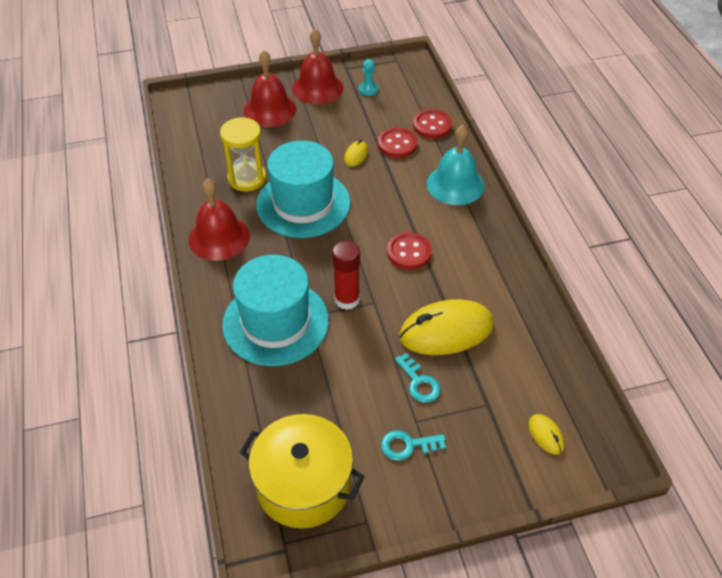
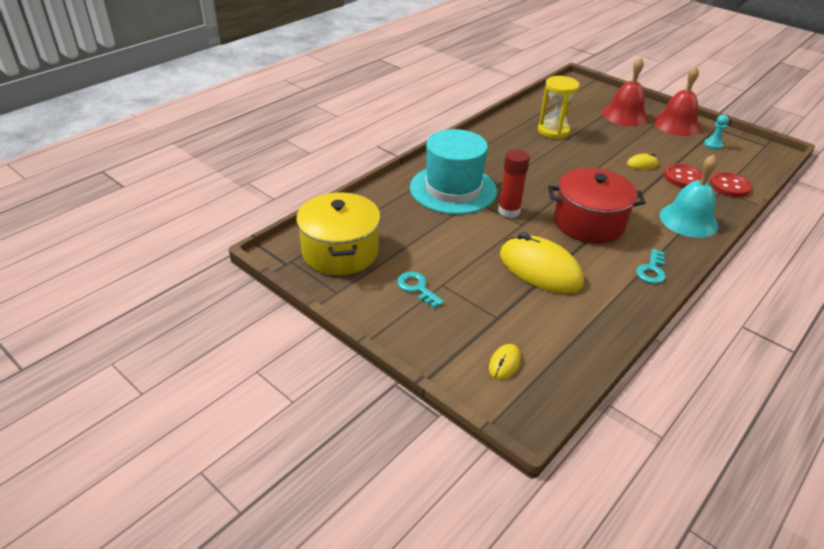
camera: 55 degrees right, 10 degrees down
(219, 237) = (491, 141): red bell -> none
(303, 203) = (565, 160): turquoise hat -> none
(409, 252) = (589, 223): red button -> red pot
(419, 382) = (477, 273): turquoise key -> turquoise key (651, 270)

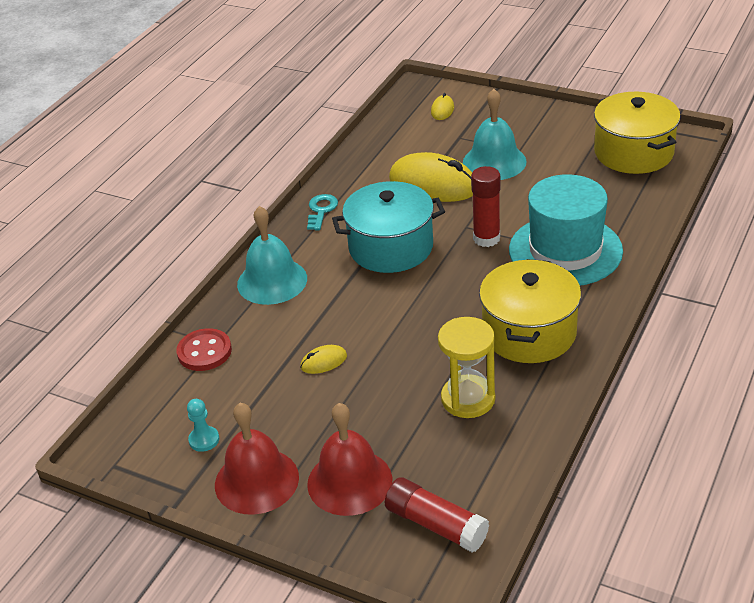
camera: 170 degrees right, 0 degrees up
(417, 288) = (540, 141): turquoise key -> none
(473, 277) = (494, 162): none -> turquoise bell
(504, 151) = (529, 332): none -> yellow pot
(582, 95) = (436, 525): none -> red glue stick
(589, 223) = (391, 247): red pot -> turquoise pot
(683, 178) = (267, 350): red button -> none

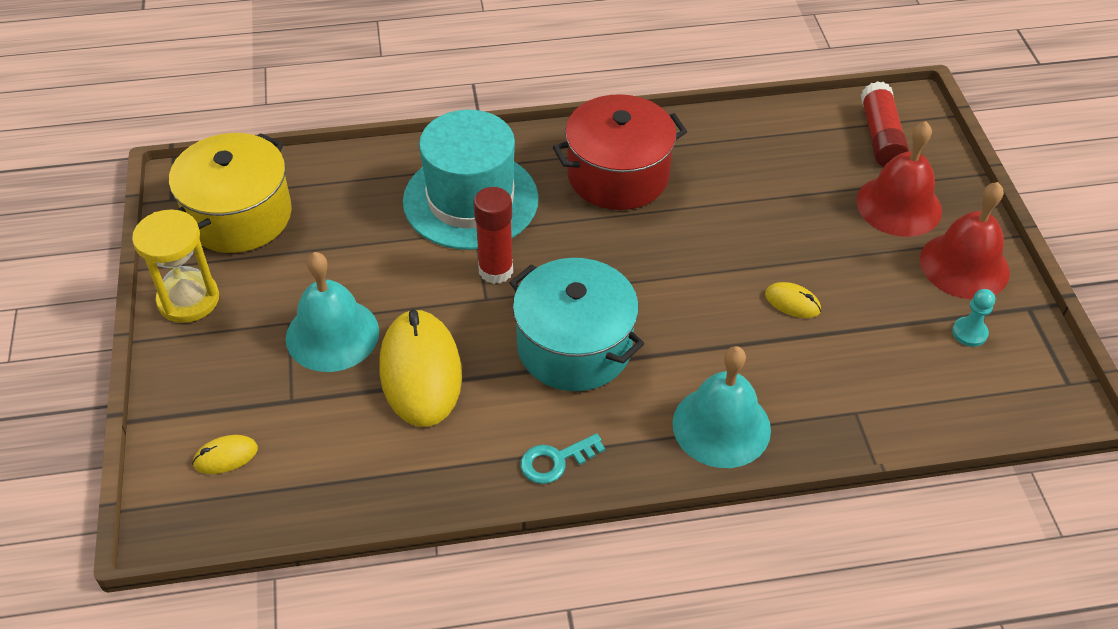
camera: 130 degrees left, 10 degrees up
(204, 352) = (876, 414): red button -> none
(468, 399) = (738, 178): yellow hourglass -> yellow hourglass (188, 299)
(529, 332) = (618, 175): yellow pot -> red pot

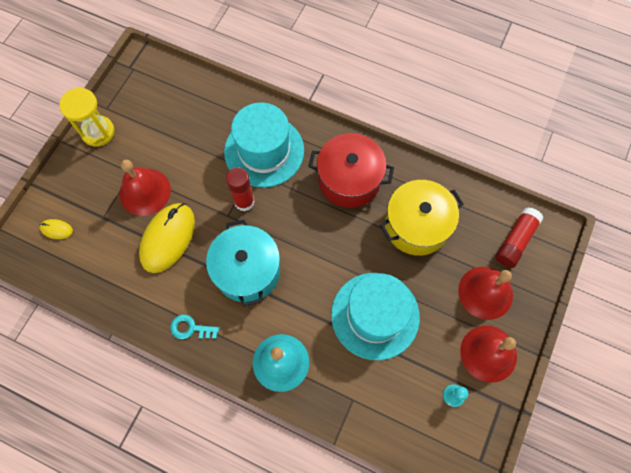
camera: 35 degrees right, 20 degrees up
(239, 216) = (151, 95): yellow pot -> yellow pot (416, 226)
(332, 334) = (145, 192): turquoise bell -> red bell
(792, 302) = (375, 315): yellow mouse -> turquoise hat

